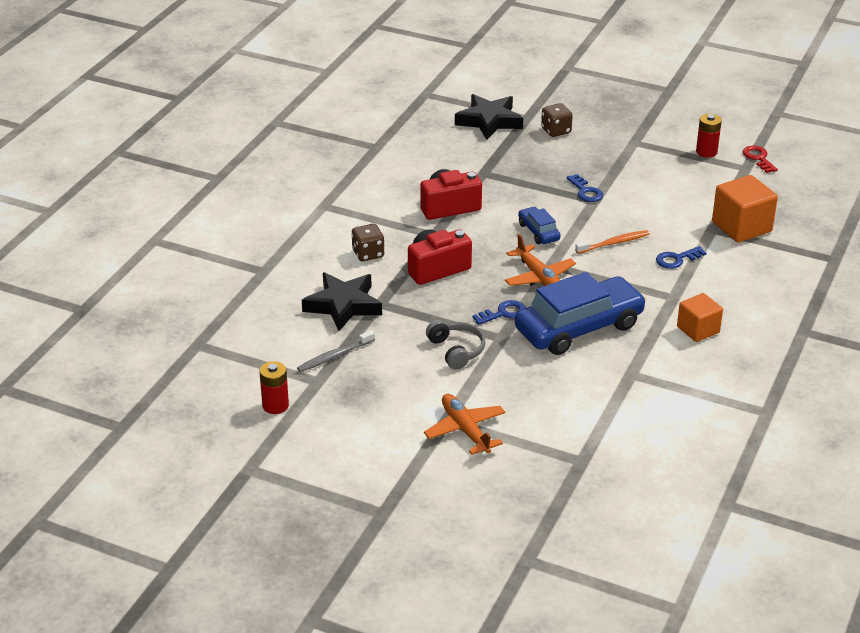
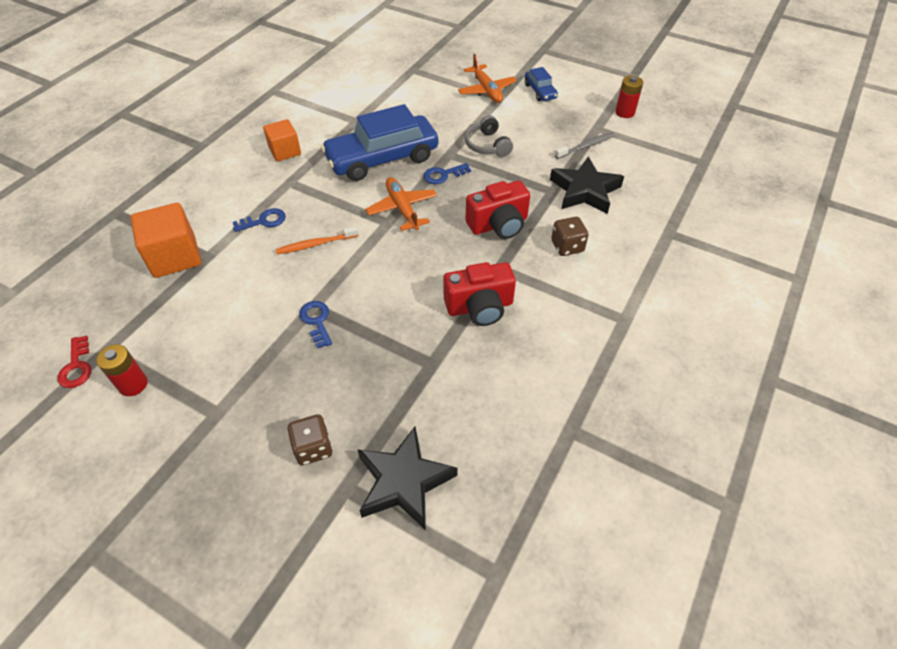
camera: 175 degrees left, 15 degrees up
(538, 232) = (388, 264): blue car -> blue car (540, 91)

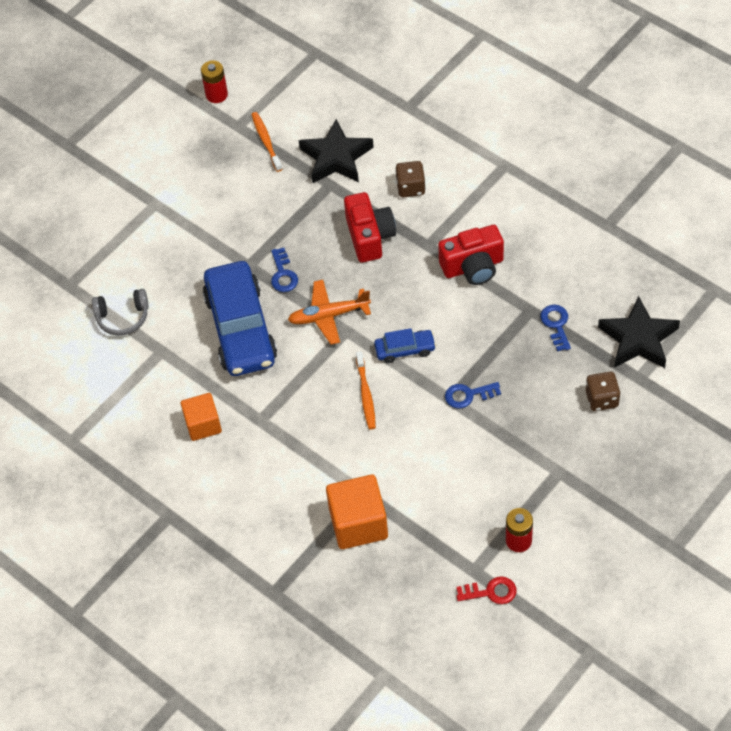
camera: 75 degrees left, 5 degrees up
(263, 221) = (320, 443): blue key -> blue key (556, 325)
(479, 307) = (473, 267): red camera -> red camera turned 75 degrees clockwise
(486, 90) = (137, 214): orange plane -> none
(487, 145) = (242, 228): grey headphones -> grey headphones (123, 317)
(540, 91) = (154, 163): blue car -> blue car (405, 350)
(586, 146) = (266, 141): grey toothbrush -> orange toothbrush

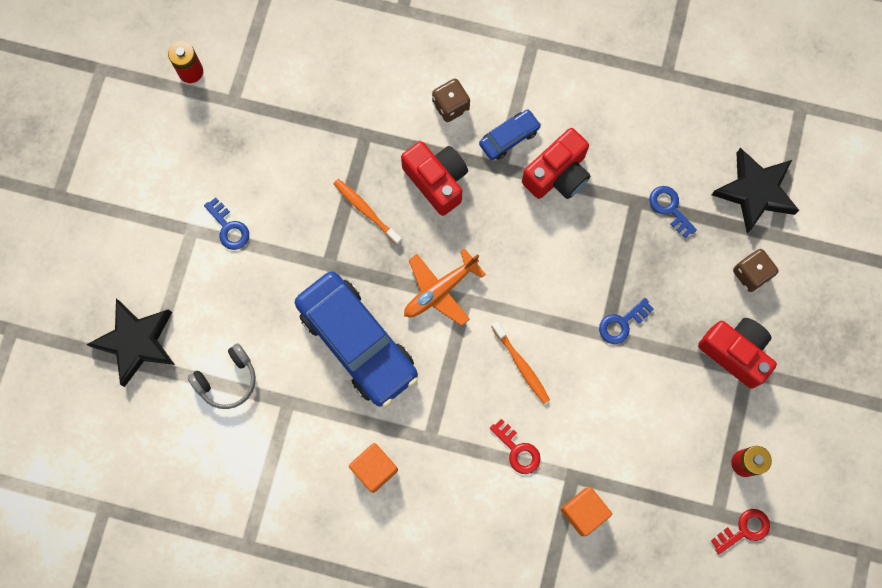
camera: 30 degrees left, 20 degrees up
(266, 141) = (272, 108): orange toothbrush -> orange toothbrush (366, 210)
(283, 274) = (369, 261): blue key -> blue key (229, 228)
(328, 456) = (517, 450): none -> red key
(336, 157) = (356, 100): black star -> black star (136, 342)
(358, 523) = (583, 512): orange cube -> orange cube, size x0.65
(405, 350) = (535, 298): blue car -> blue car (509, 138)
(556, 453) = (735, 352): none -> red camera

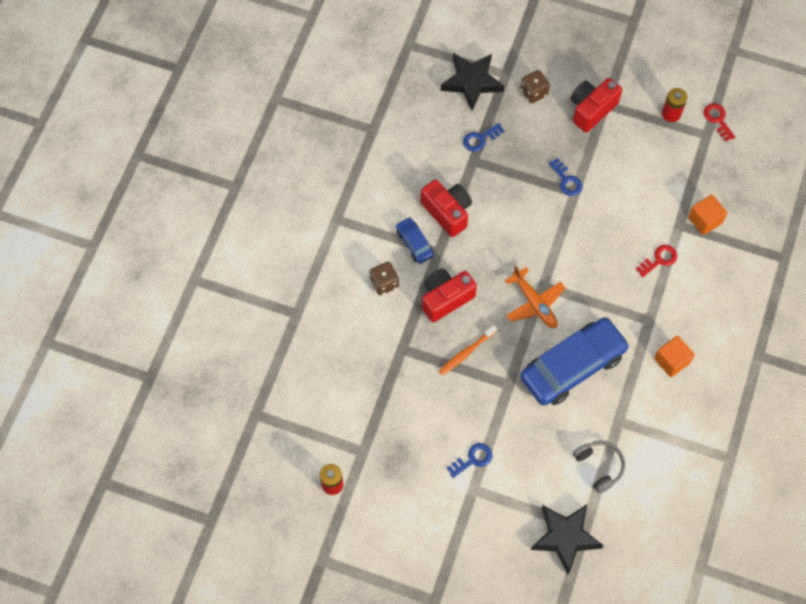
camera: 85 degrees left, 10 degrees down
(521, 365) = (595, 251): orange toothbrush -> none

